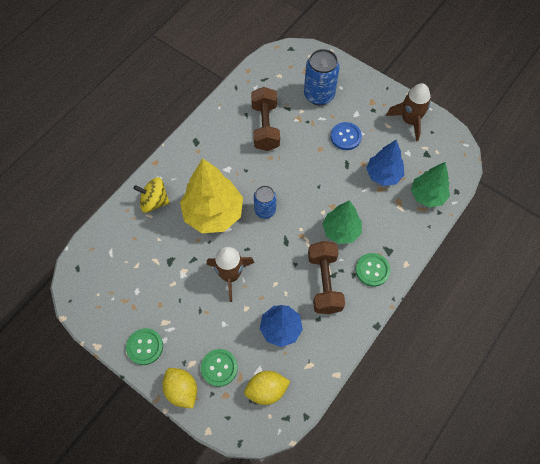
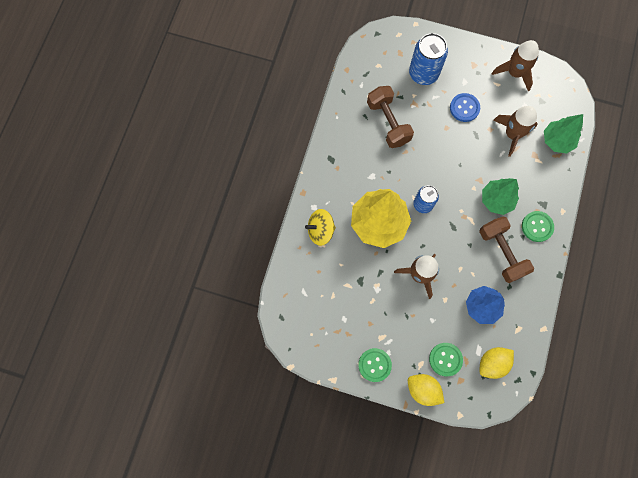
camera: 20 degrees left, 10 degrees up
(383, 175) = (512, 134): blue tree -> brown rocket

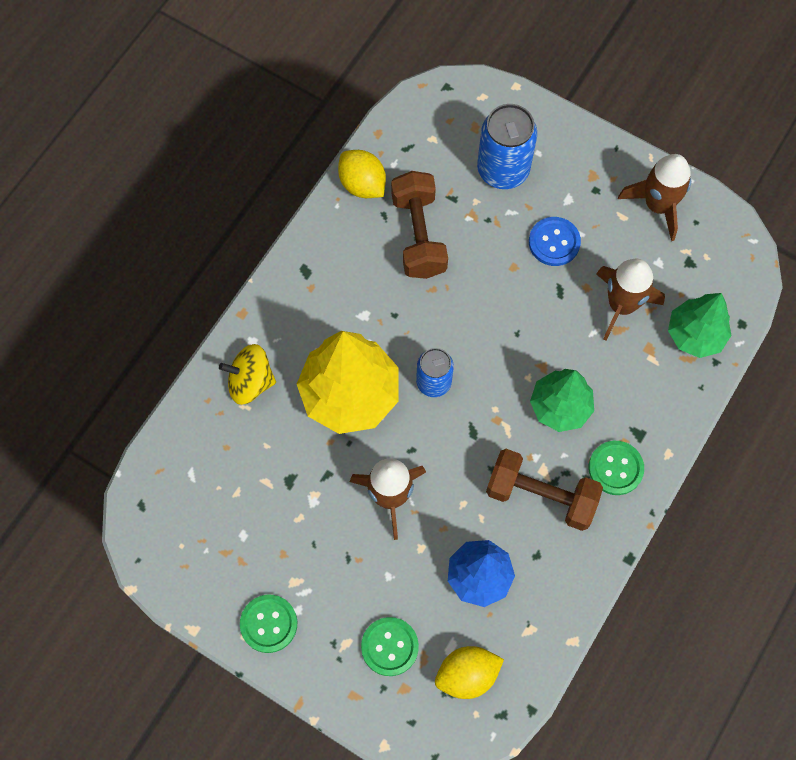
camera: 15 degrees right, 5 degrees down
(423, 390) = (336, 687): yellow lemon -> yellow lemon (362, 184)
(501, 253) = (541, 496): brown dumbbell -> brown dumbbell turned 60 degrees counterclockwise

